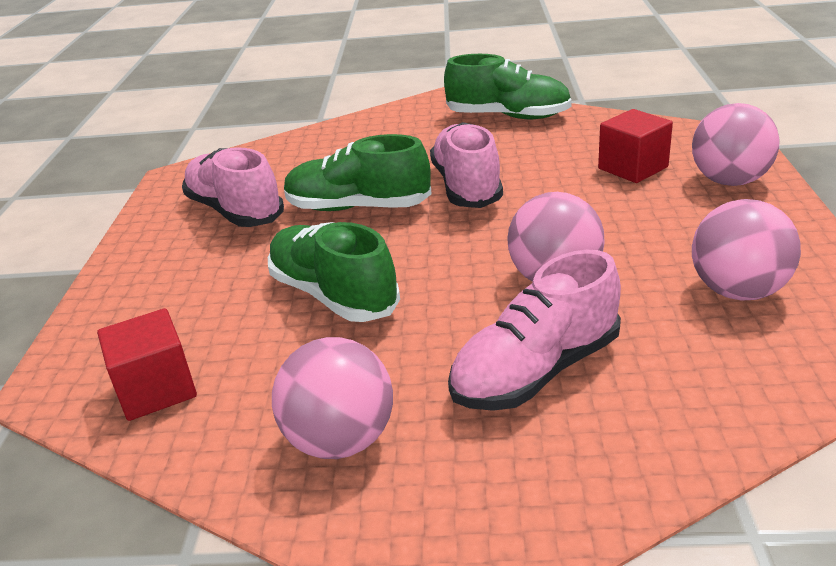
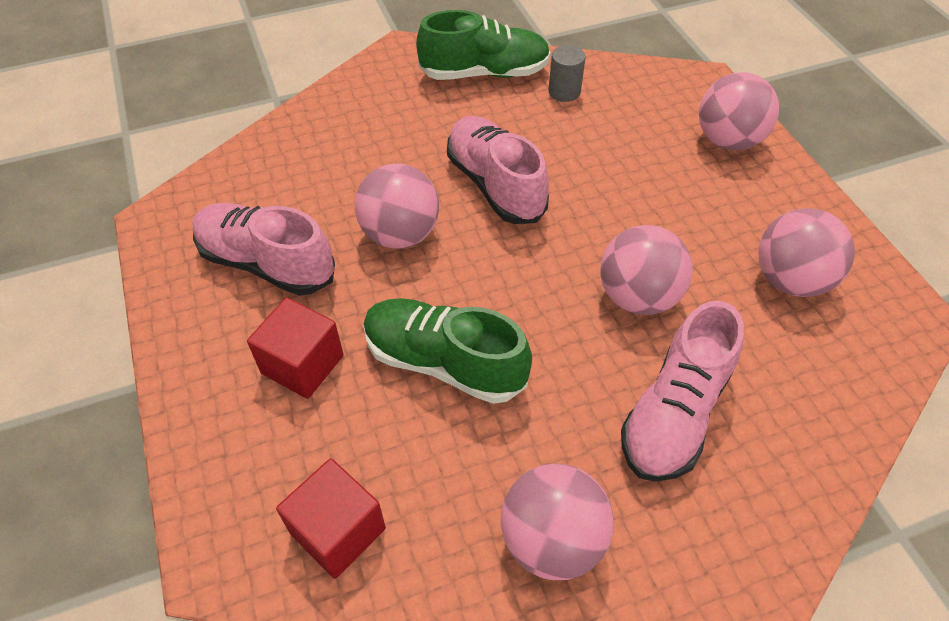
camera: 25 degrees left, 20 degrees up
(358, 207) = (400, 234): green shoe -> pink ball
(576, 134) = (564, 92): none -> grey cylinder
(633, 168) = (638, 135): red cube -> red cube (302, 364)

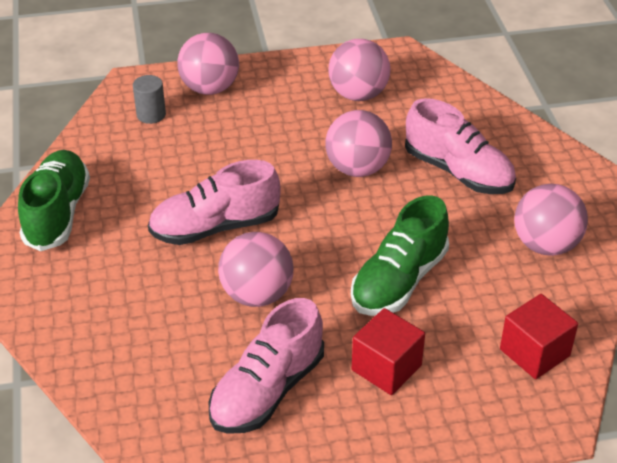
camera: 80 degrees left, 10 degrees down
(564, 92) = (109, 166): grey cylinder -> grey cylinder (151, 115)

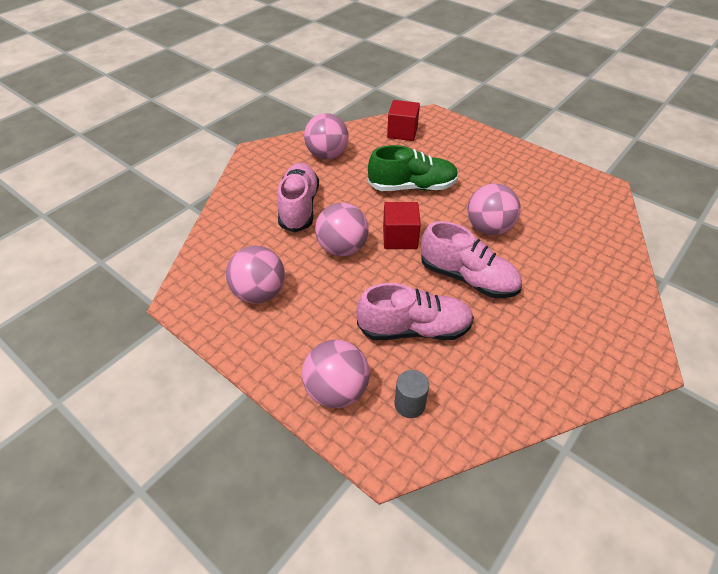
camera: 130 degrees left, 5 degrees up
(57, 213) = (564, 369): green shoe -> none
(267, 390) = (532, 190): pink shoe -> pink shoe (414, 329)
(386, 368) = (468, 165): red cube -> red cube (400, 238)

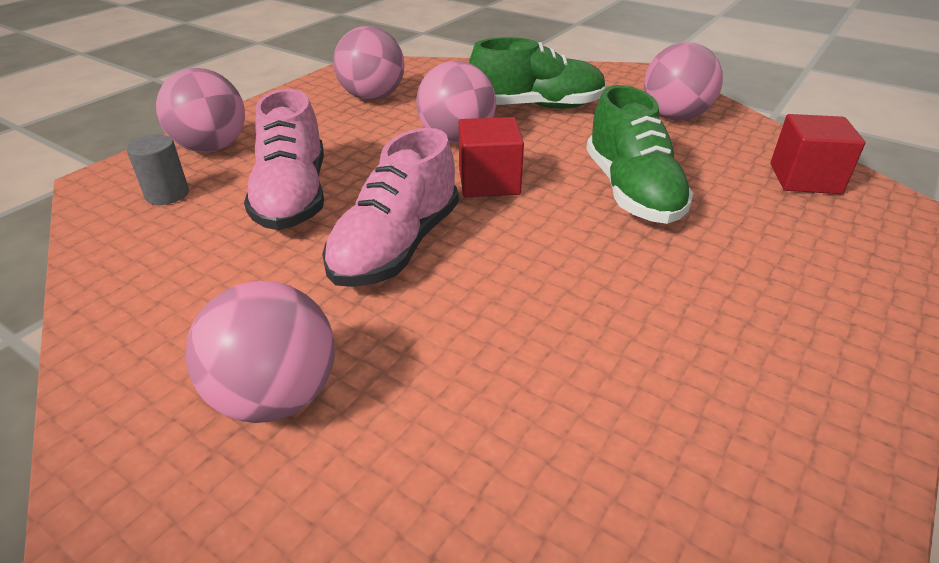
camera: 85 degrees right, 10 degrees down
(299, 207) = (537, 107): pink shoe -> green shoe
(488, 228) = (538, 276): pink ball -> pink ball (276, 397)

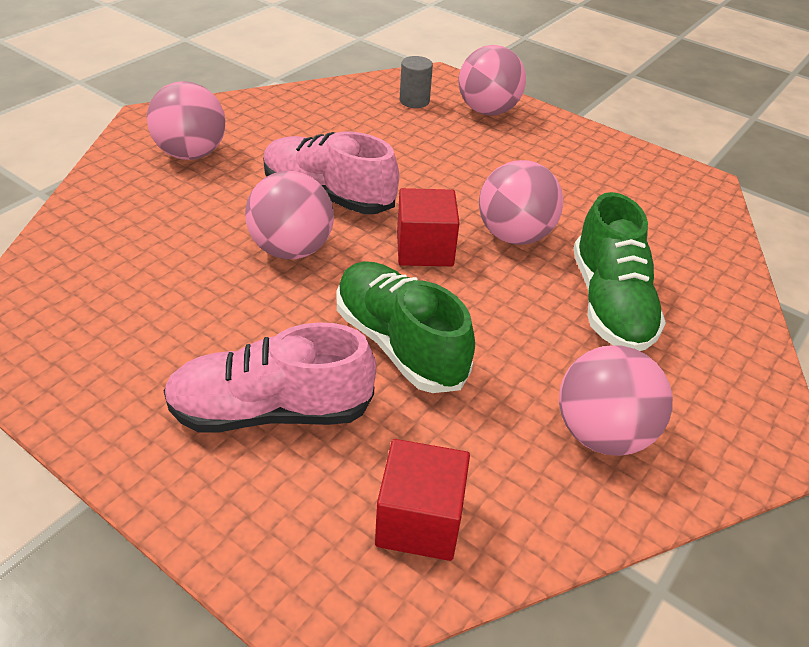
camera: 90 degrees right, 5 degrees up
(293, 196) = (406, 150): pink shoe -> pink shoe (271, 411)
(372, 97) = (609, 186): pink ball -> pink ball (292, 249)
(632, 191) = (399, 344): green shoe -> green shoe turned 60 degrees clockwise

